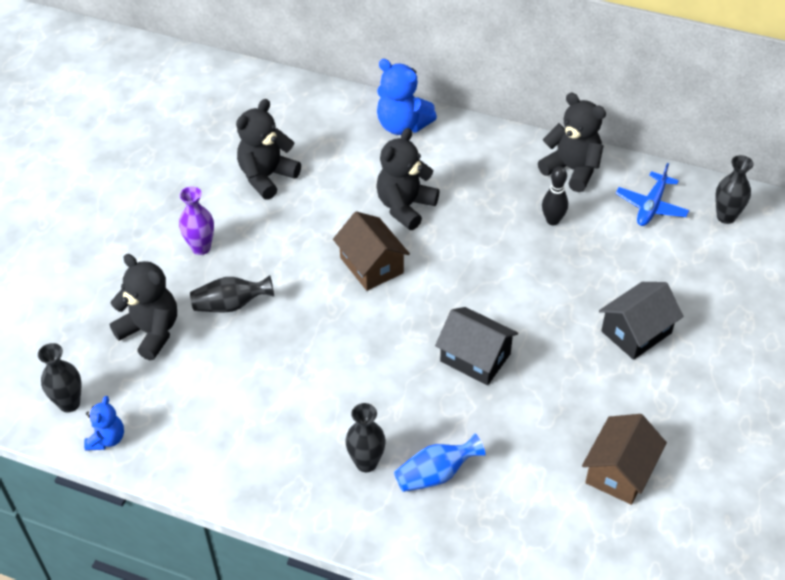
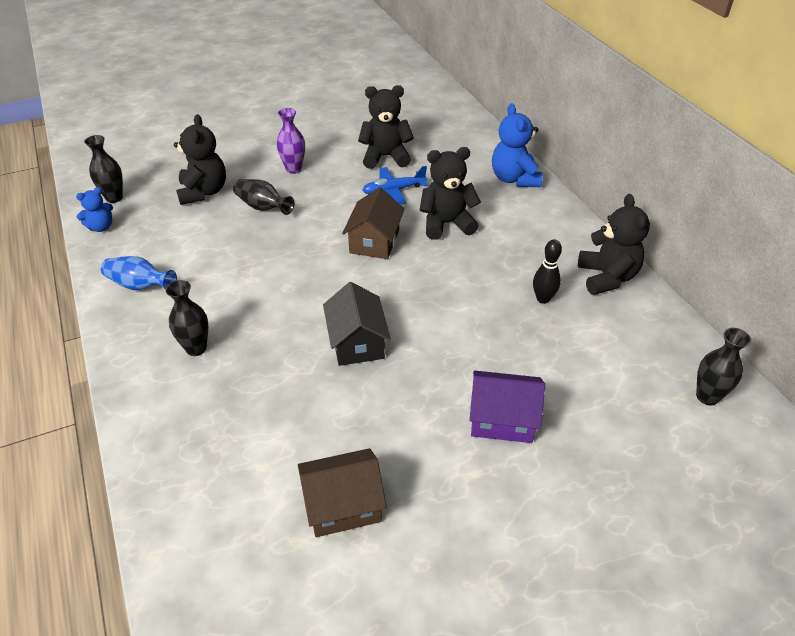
camera: 45 degrees right, 5 degrees down
(436, 474) = (222, 391): blue vase -> blue vase (140, 285)
(636, 332) = (502, 419): black house -> purple house
(651, 206) = (643, 343): blue plane -> blue plane (393, 191)

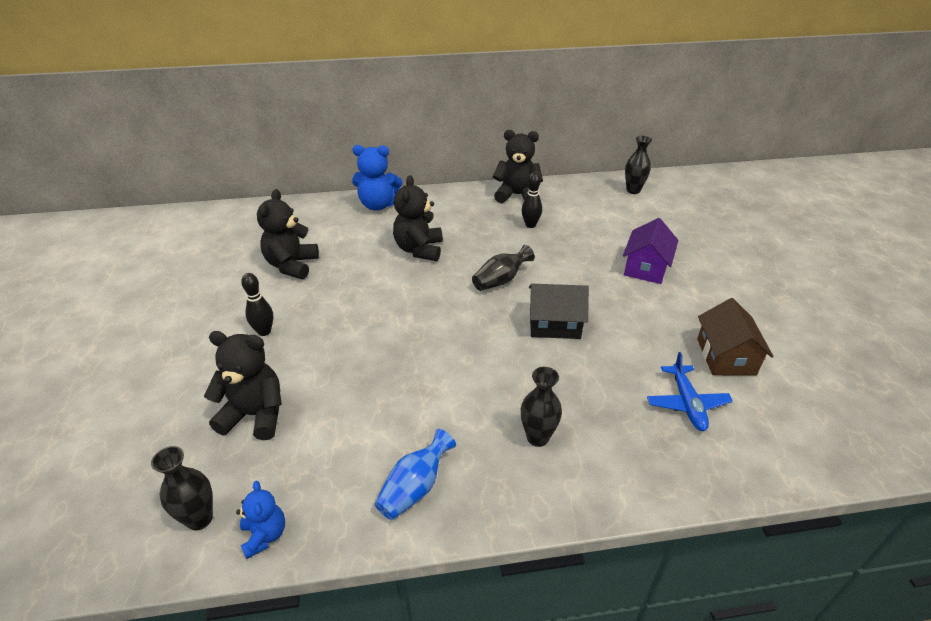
camera: 75 degrees left, 5 degrees down
(263, 207) = (322, 364): black vase -> black vase (500, 280)
(293, 169) = (264, 331): purple vase -> black bowling pin
(374, 241) = (423, 293): brown house -> none
(393, 191) = (352, 270): blue plane -> blue plane (687, 403)

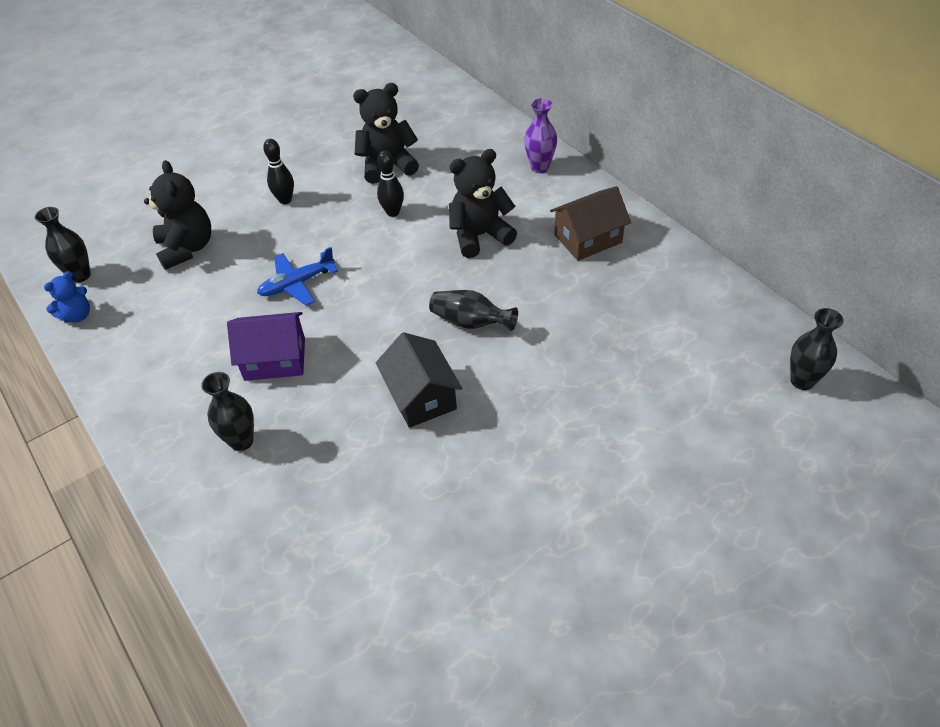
camera: 65 degrees right, 10 degrees up
(378, 205) = (539, 167): blue teddy bear -> purple vase
(415, 488) = (150, 379): blue vase -> none
(517, 195) = (668, 267): black teddy bear -> none
(530, 225) = (608, 305): black bowling pin -> black bowling pin (393, 212)
(646, 267) = (601, 451): purple house -> purple house (275, 359)
(687, 403) = (351, 558): blue plane -> blue plane (297, 284)
(725, 356) = (460, 583): brown house -> brown house (588, 239)

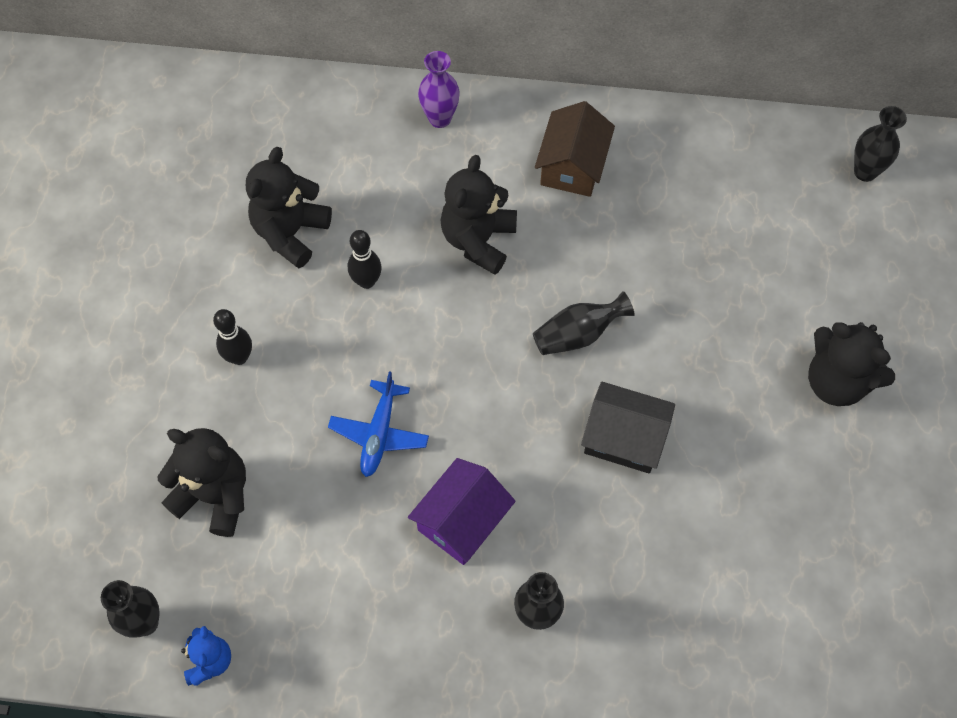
camera: 50 degrees left, 15 degrees up
(608, 485) = (836, 381): none -> black teddy bear

